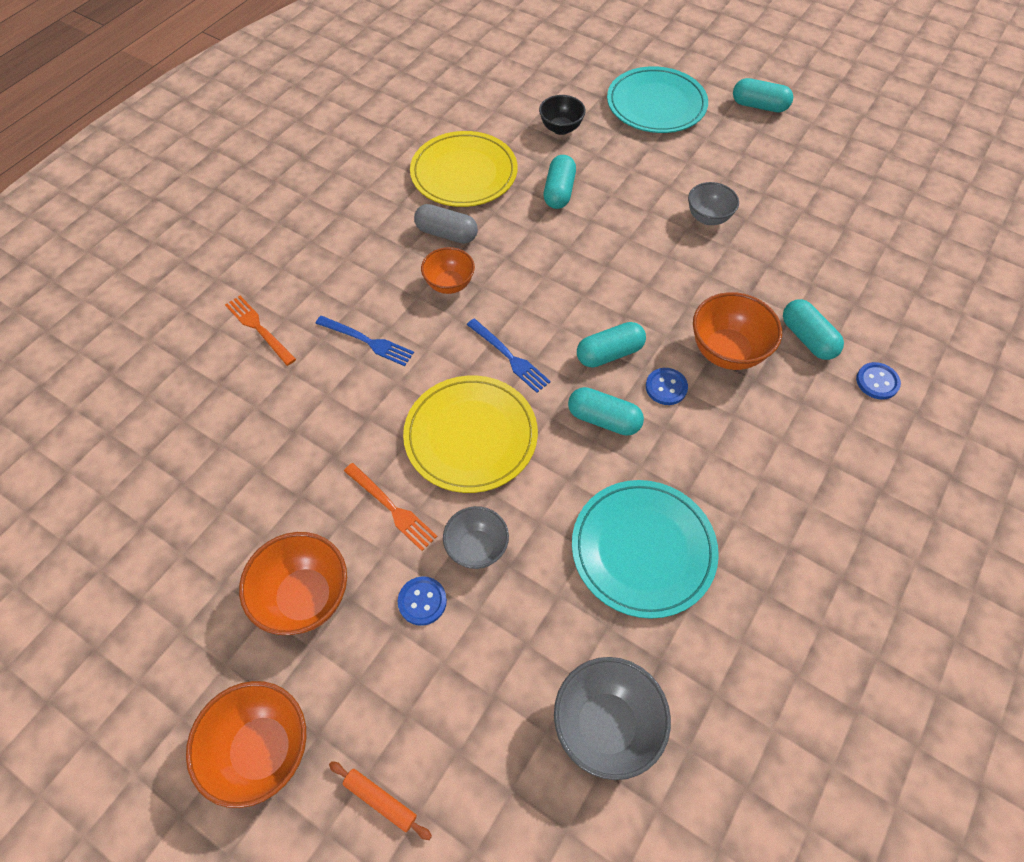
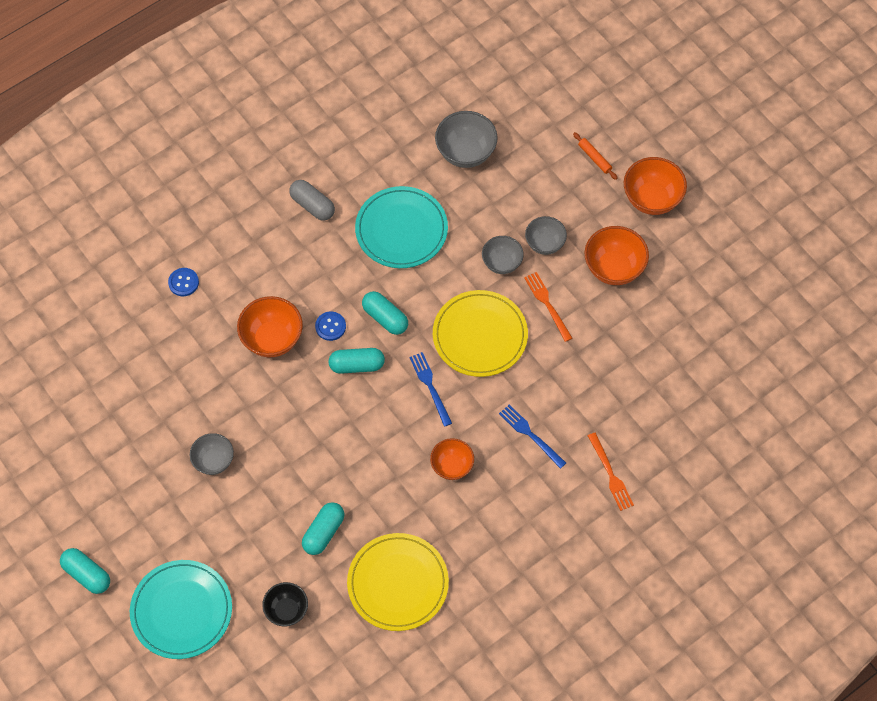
camera: 160 degrees left, 5 degrees up
(422, 601) = (544, 244): blue button -> grey bowl
(446, 233) = (437, 519): grey capsule -> grey capsule (312, 205)
(807, 338) = (208, 330): turquoise capsule -> none

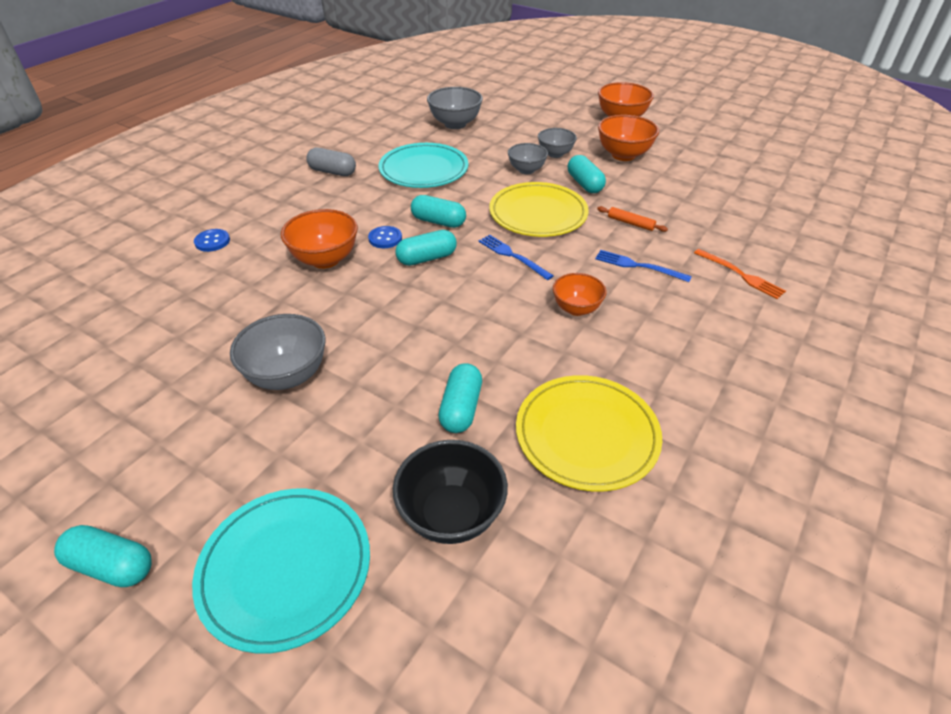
camera: 20 degrees left, 20 degrees down
(213, 461) = (287, 375): grey bowl -> grey bowl, size x1.53
(286, 610) = (451, 514): black bowl -> black bowl, size x1.53
(547, 304) = (584, 184): orange fork -> turquoise capsule
(594, 158) = (560, 110): orange rolling pin -> orange rolling pin (630, 223)

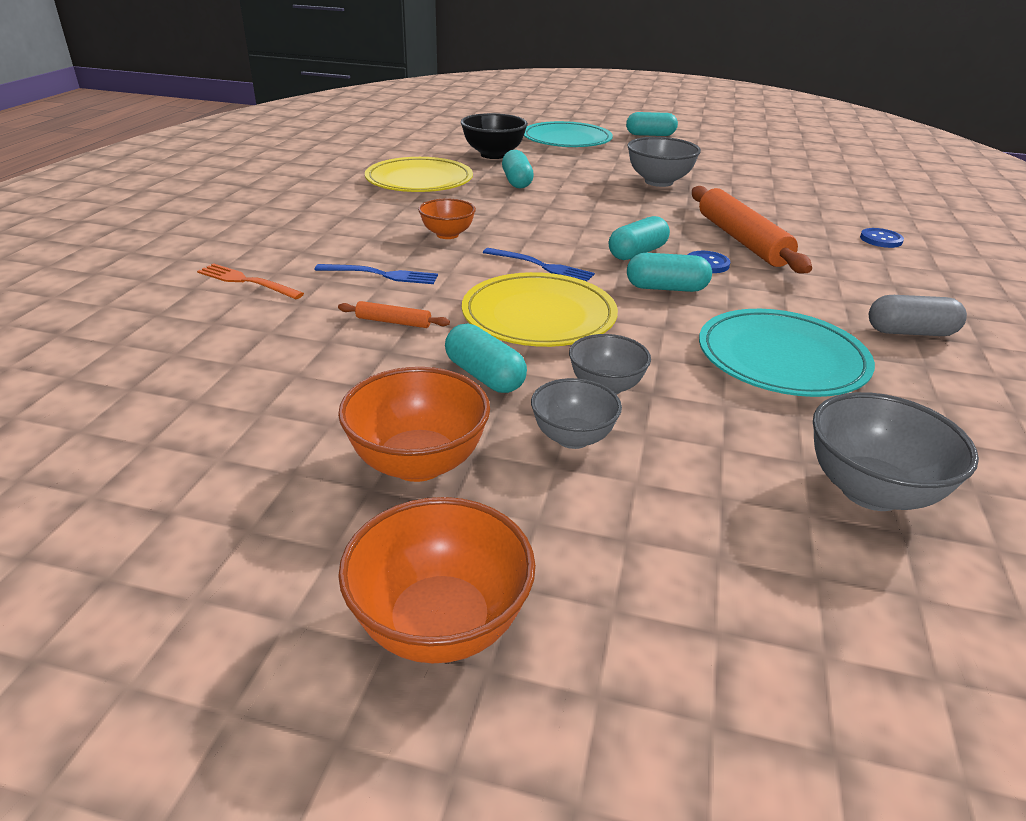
camera: 160 degrees right, 10 degrees down
(325, 259) = (741, 240): orange bowl -> orange rolling pin

